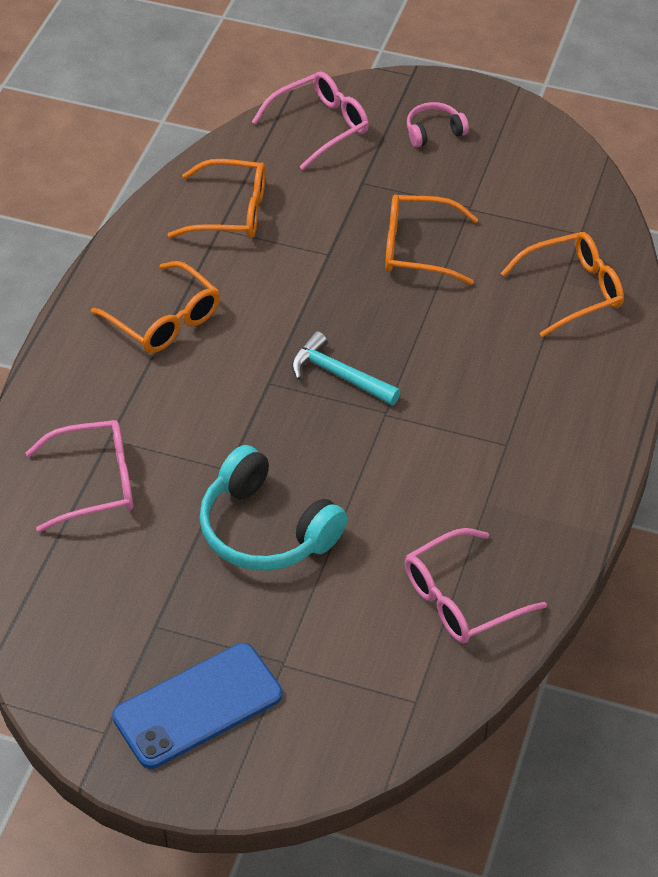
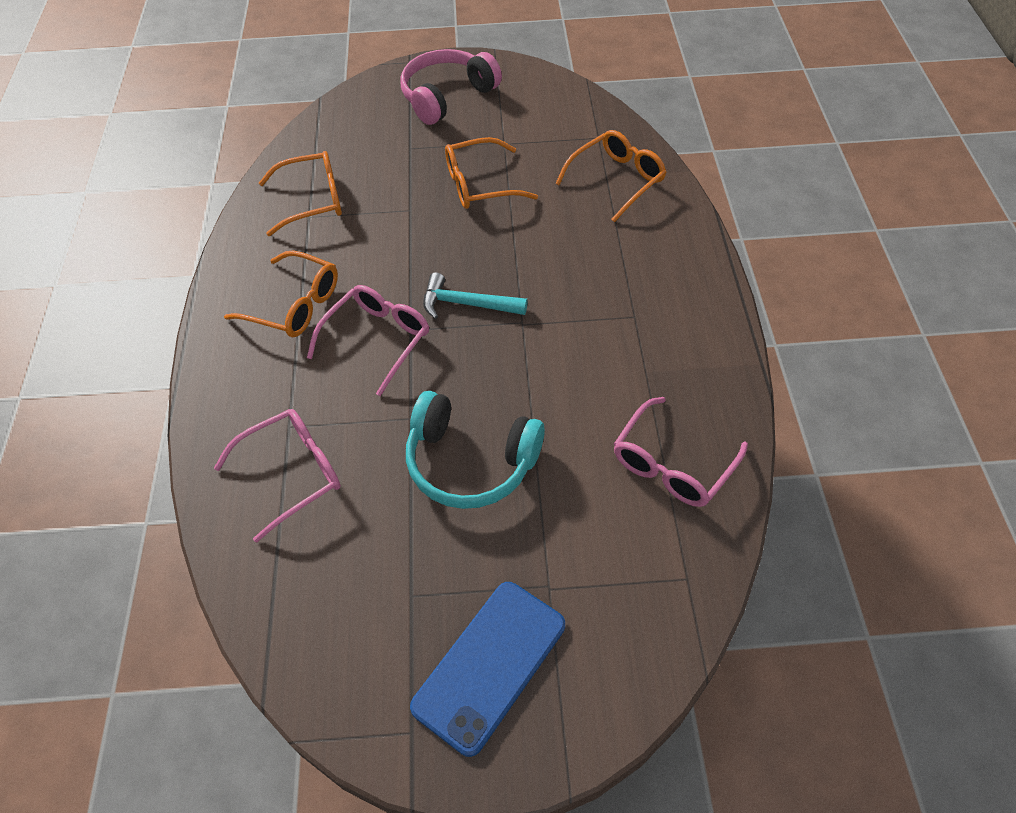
camera: 20 degrees left, 5 degrees up
(320, 126) = (356, 116): pink glasses -> pink glasses (377, 340)
(434, 132) = (447, 96): pink headphones -> pink headphones, size x1.94

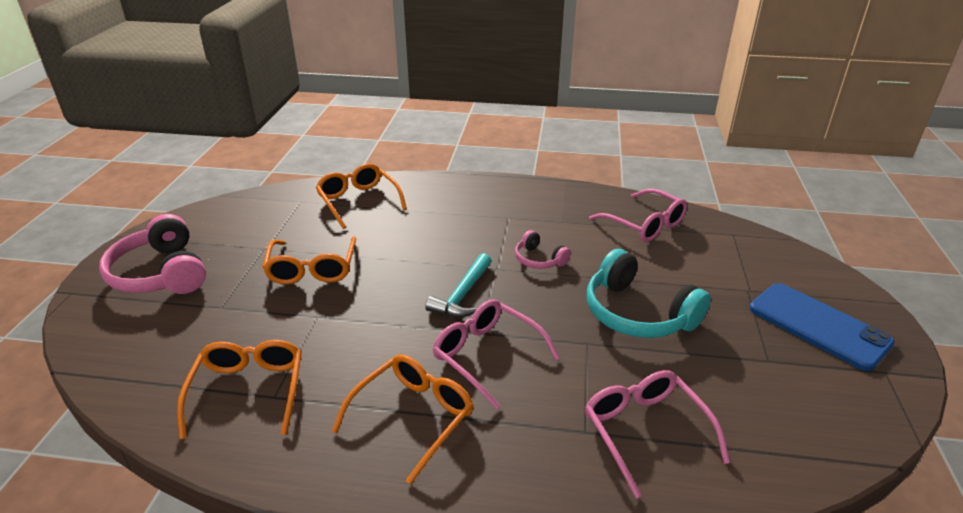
camera: 80 degrees left, 20 degrees down
(470, 462) = (637, 313): turquoise headphones -> turquoise headphones turned 105 degrees clockwise
(550, 358) = (539, 259): none -> pink headphones

